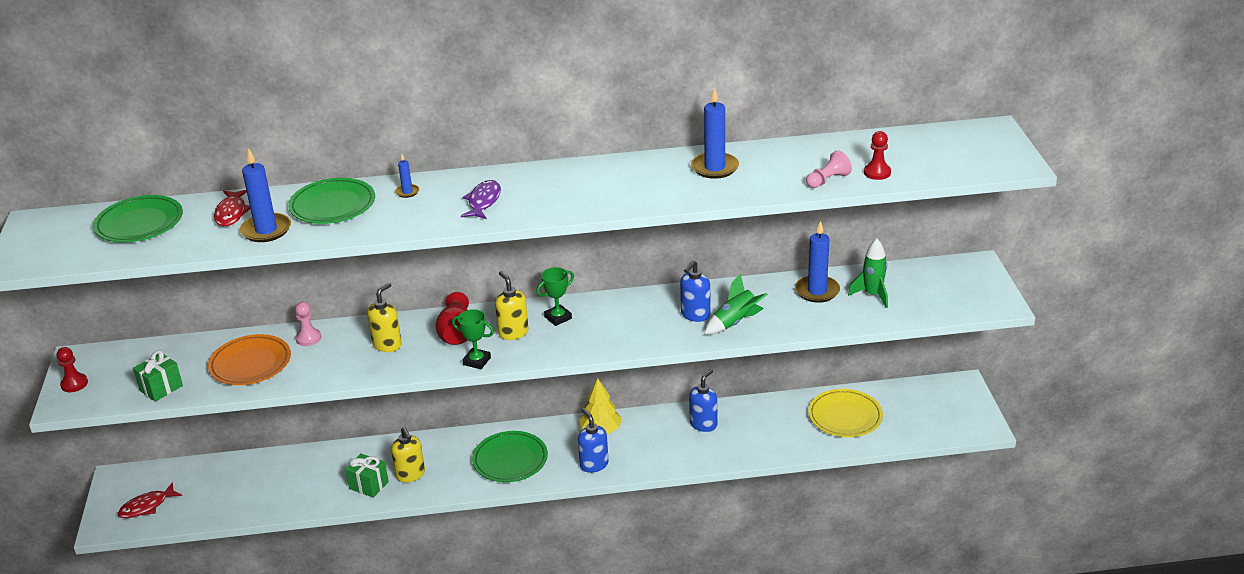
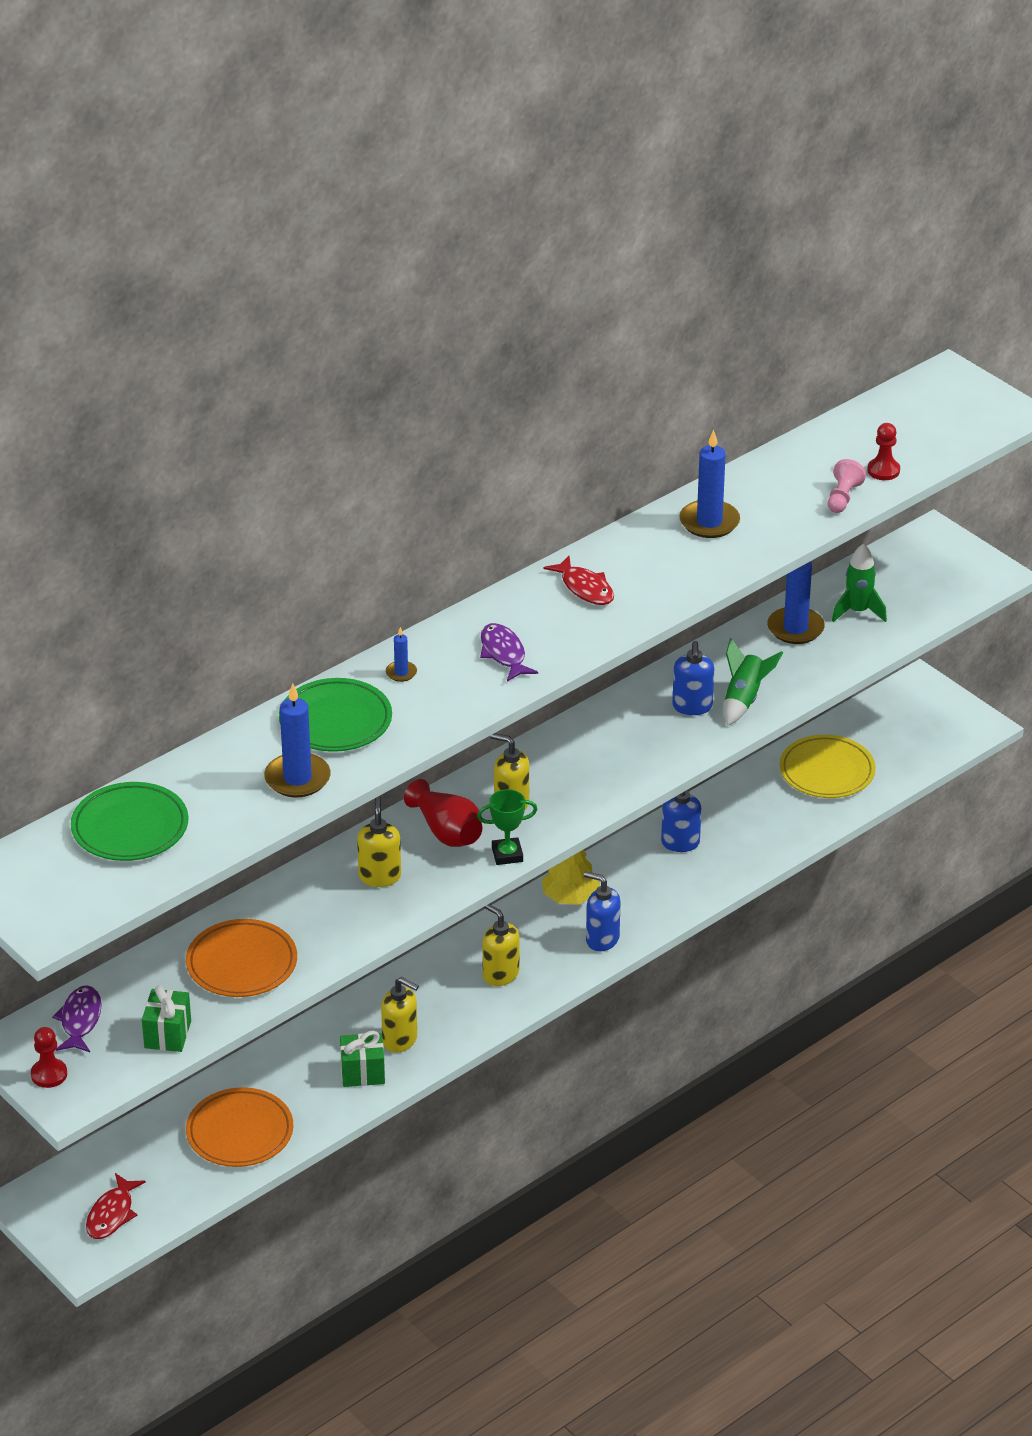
camera: 35 degrees left, 5 degrees up
(129, 360) = (80, 1020): none -> purple fish
(231, 213) = (225, 773): red fish -> red fish (585, 588)
(264, 490) = (240, 1132): none -> orange plate
(308, 338) = (274, 906): pink pawn -> none
(510, 460) = (500, 974): green plate -> yellow soap dispenser
(558, 318) = (542, 768): green trophy -> none

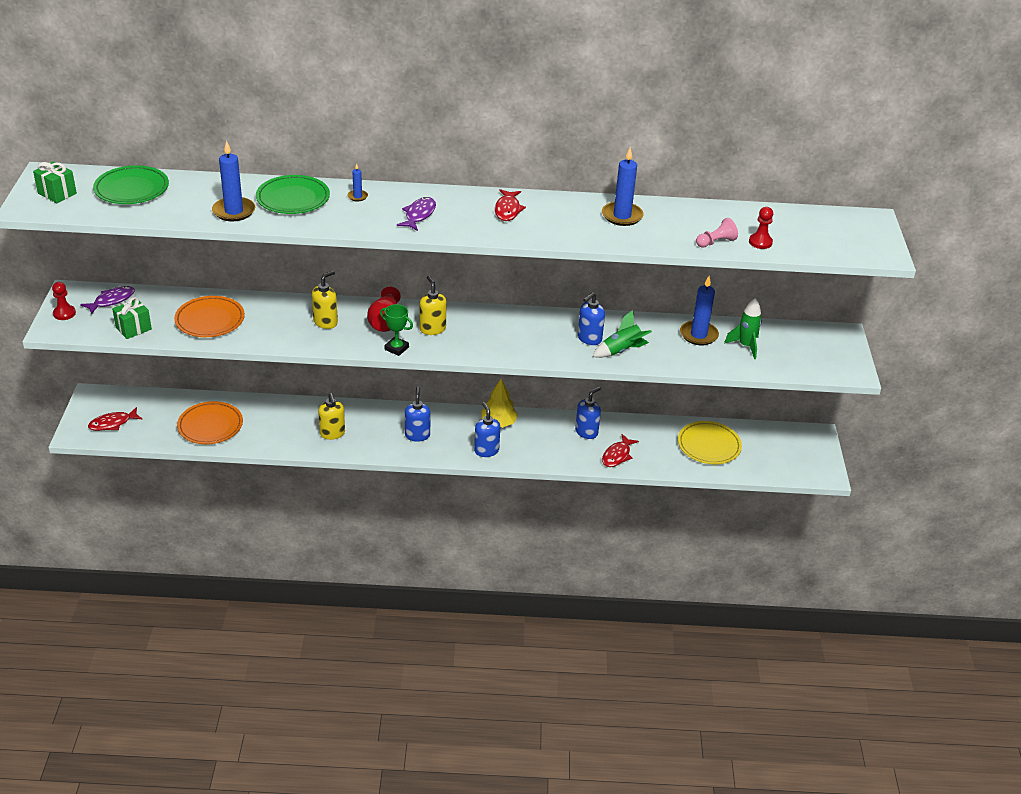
camera: 40 degrees right, 0 degrees up
(362, 1073) = (296, 436): green gift -> green gift (57, 193)
(500, 974) = (417, 435): yellow soap dispenser -> blue soap dispenser
(748, 848) = (617, 455): none -> red fish

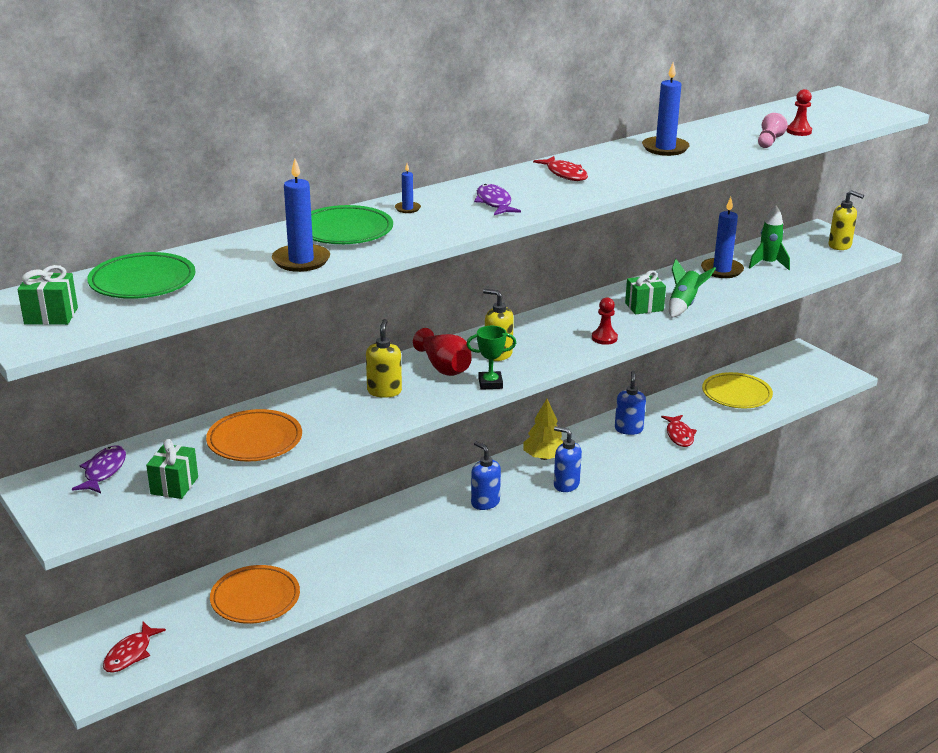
camera: 35 degrees left, 10 degrees down
(64, 313) = (59, 508): red pawn -> red pawn (604, 338)
(332, 433) = (399, 541): yellow soap dispenser -> yellow soap dispenser (840, 246)
(589, 339) = (644, 307): blue soap dispenser -> green gift

